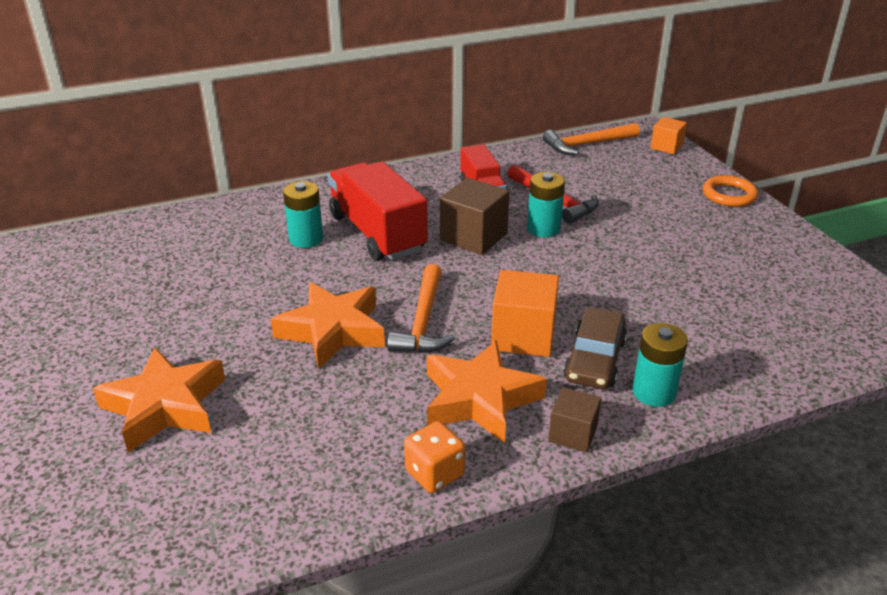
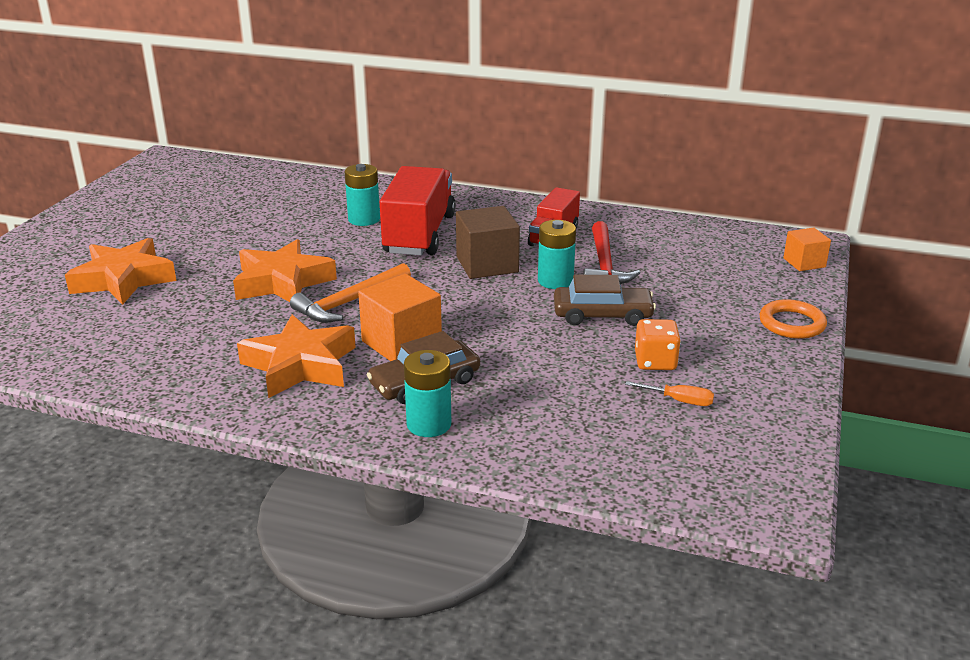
camera: 40 degrees right, 5 degrees down
(434, 473) = (198, 390): orange dice -> orange dice (655, 362)
(572, 434) = (322, 417): brown cube -> none
(587, 144) = (721, 234): orange hammer -> none
(617, 242) = (602, 315): none -> brown car
(761, 283) = (679, 401): none -> orange screwdriver

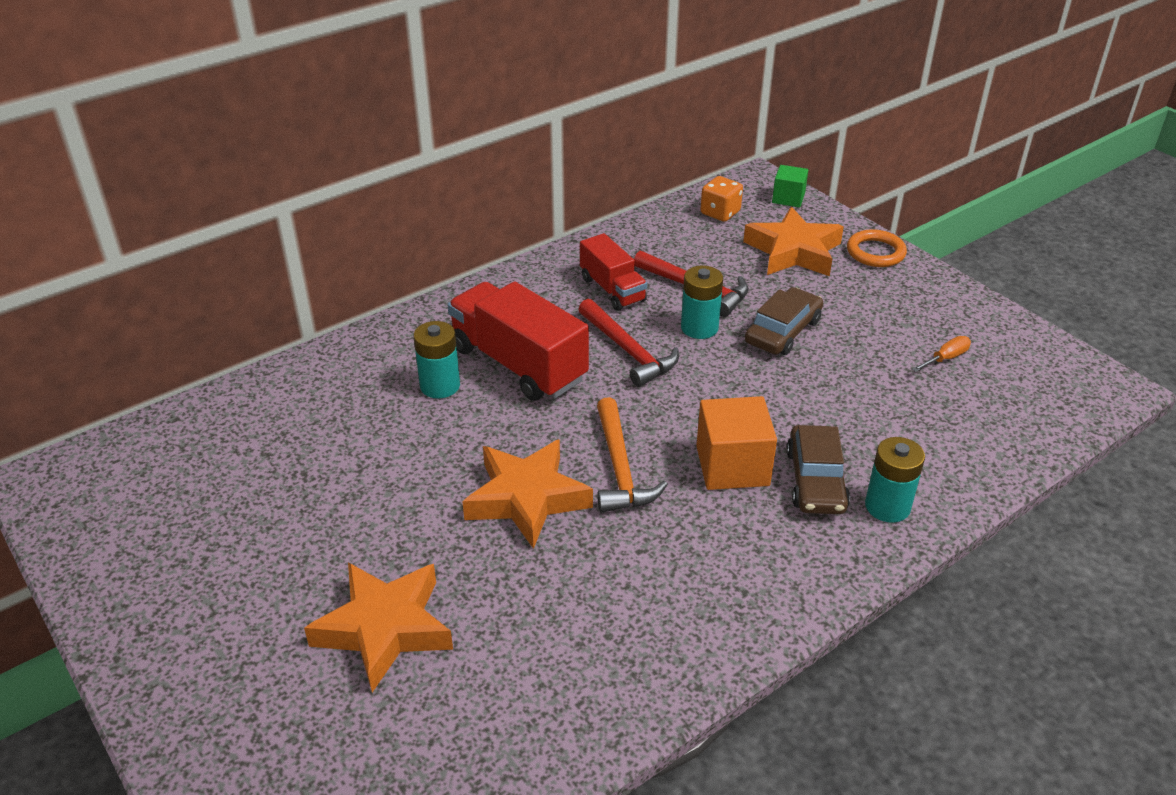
camera: 55 degrees left, 10 degrees up
(300, 365) = (719, 549): orange star -> orange star (793, 251)
(487, 264) = (628, 351): brown cube -> red hammer
(655, 362) = (880, 341): orange dice -> orange dice (720, 213)
(804, 262) = (788, 198): orange cube -> green cube

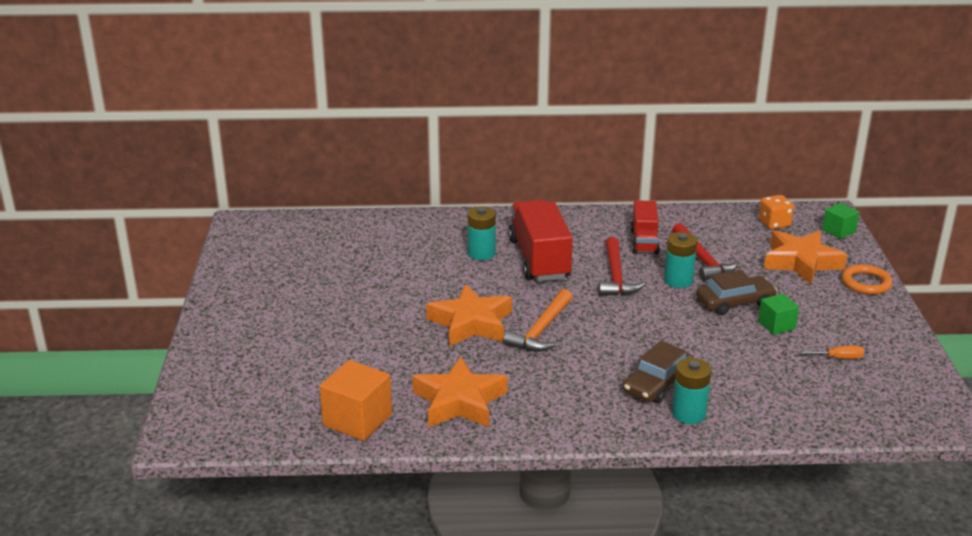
camera: 35 degrees right, 10 degrees down
(385, 629) = (336, 347): orange star -> orange star (459, 401)
(732, 466) = (612, 355): orange cube -> orange cube (357, 420)
(850, 343) = (776, 325): none -> green cube

